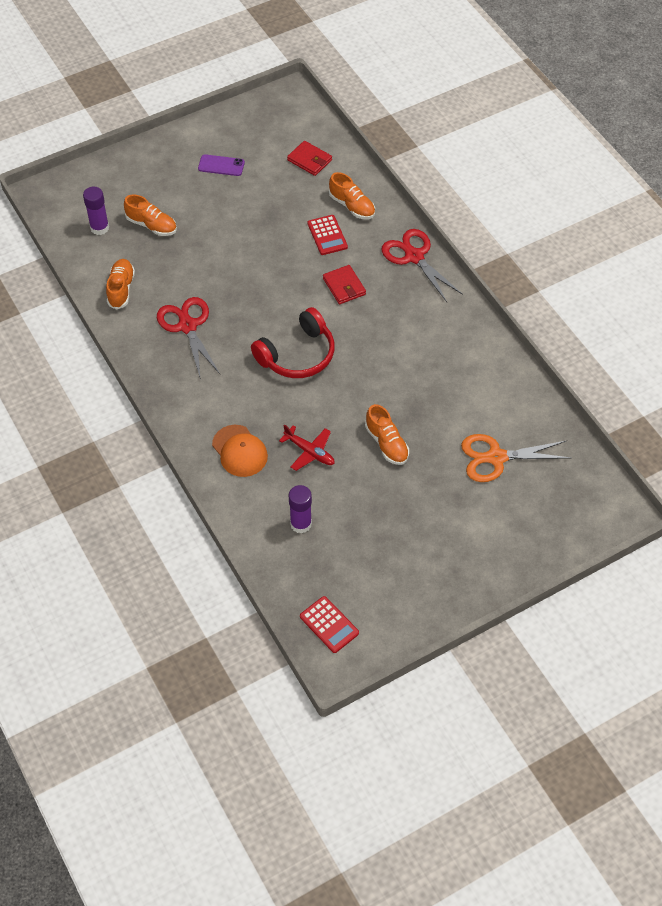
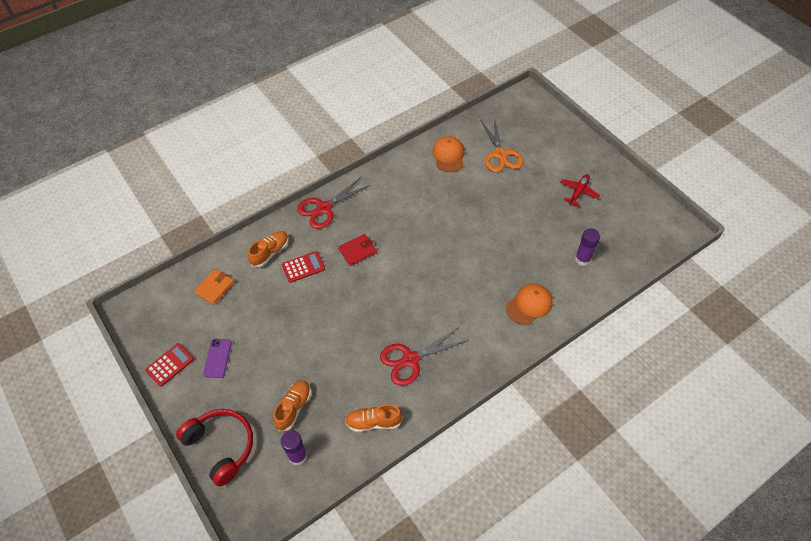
camera: 95 degrees left, 0 degrees up
(297, 355) = (430, 276): red headphones -> red headphones (221, 447)
(309, 160) = (215, 288): red wallet -> orange wallet
(309, 452) = (519, 259): red plane -> red plane (578, 192)
(329, 625) = (656, 235): red calculator -> red calculator (170, 364)
(386, 443) = (502, 214): orange shoe -> none
(497, 395) = (448, 155): none -> orange cap

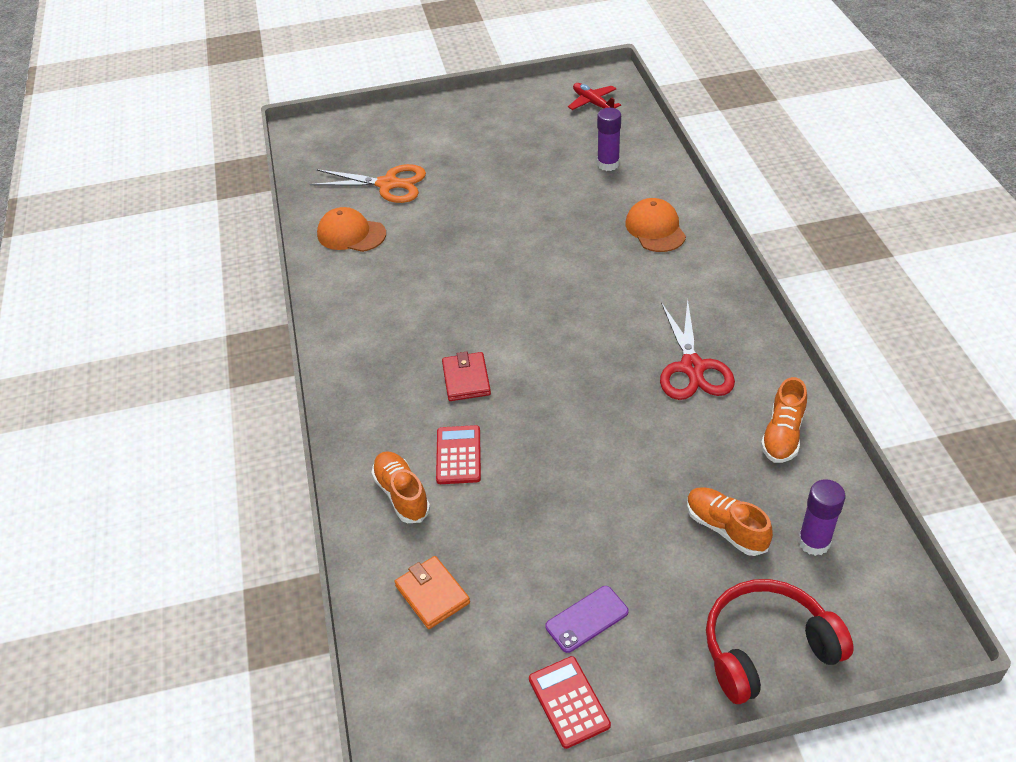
camera: 65 degrees left, 10 degrees down
(218, 358) = (587, 619): purple phone -> purple phone turned 60 degrees counterclockwise
(324, 208) = (353, 401): red scissors -> none
(578, 192) = (501, 137): red plane -> red plane (592, 103)

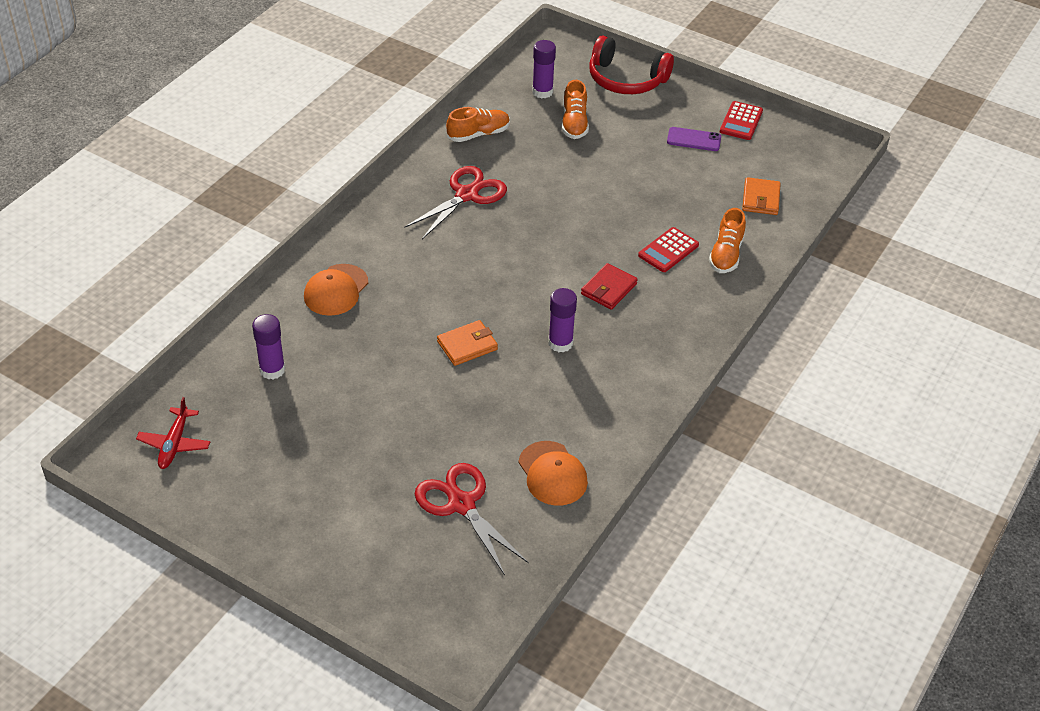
camera: 140 degrees left, 0 degrees up
(388, 184) = (461, 504): orange scissors -> red scissors
(449, 311) = (560, 343): none -> purple glue stick
(512, 262) = (467, 345): none -> orange wallet

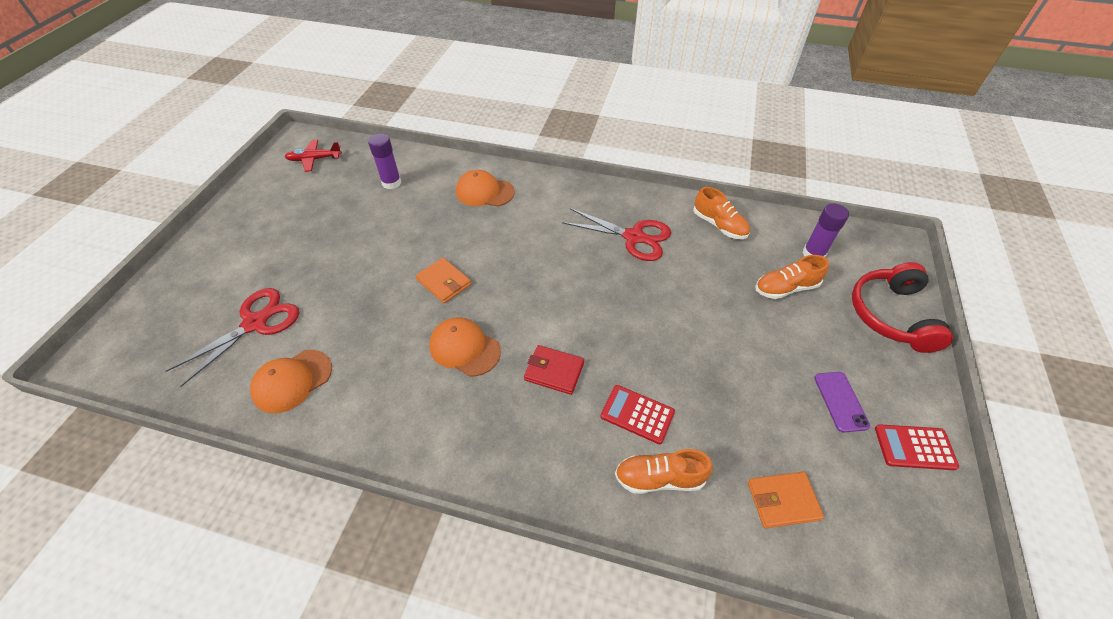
camera: 75 degrees right, 5 degrees up
(560, 343) = (464, 348): purple glue stick -> orange cap

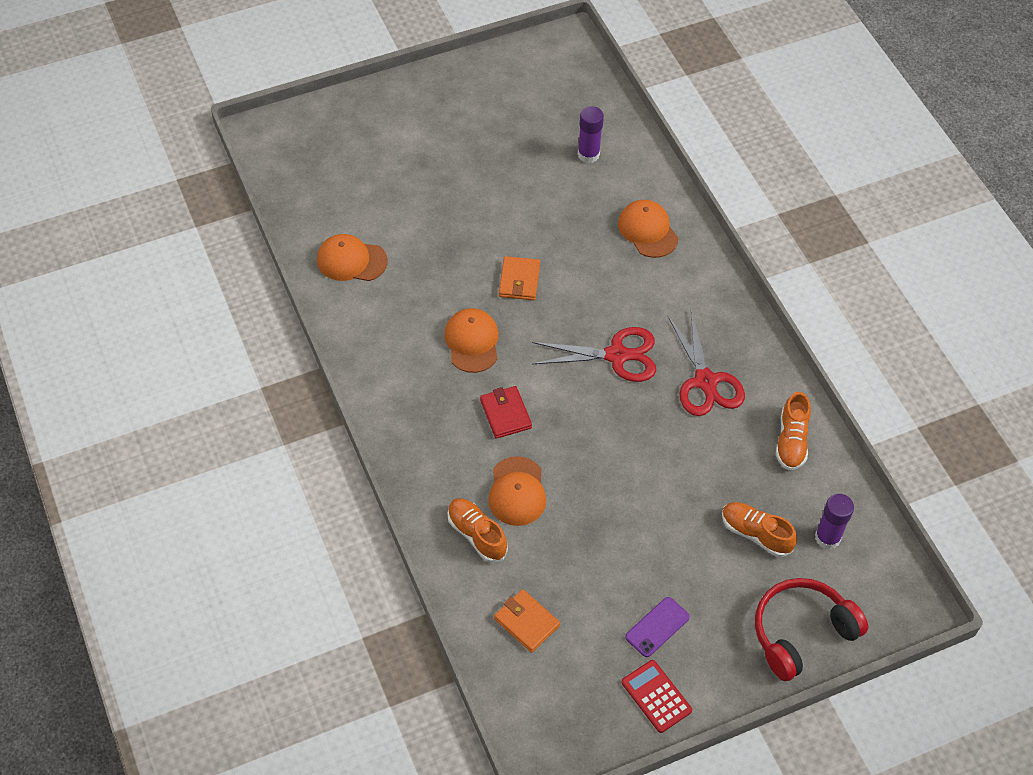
camera: 50 degrees right, 5 degrees up
(256, 323) = (372, 196): red scissors -> red scissors (617, 355)
(314, 159) = (558, 75): red plane -> none
(637, 414) = (517, 491): red calculator -> orange cap

